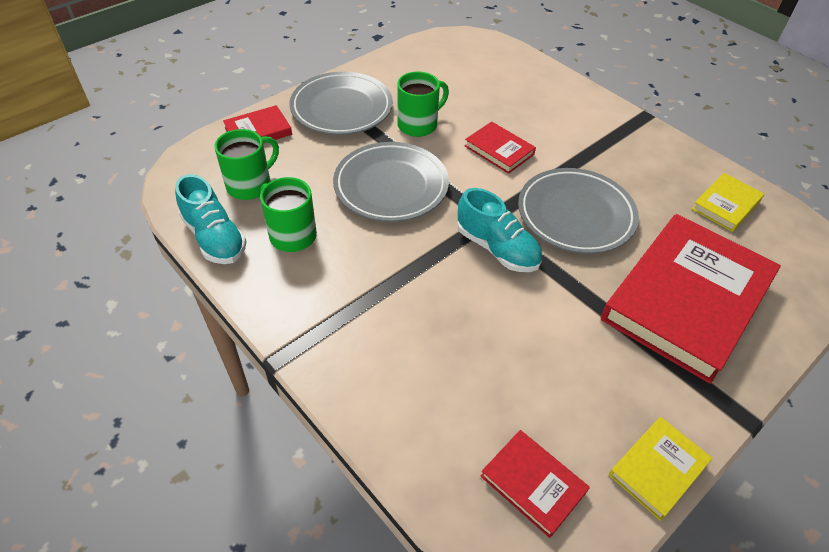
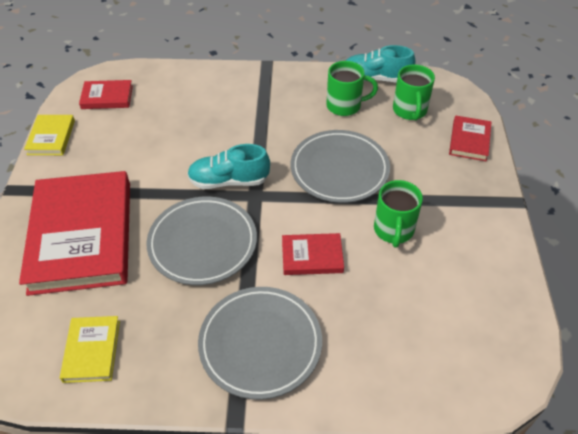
camera: 135 degrees right, 0 degrees up
(341, 108) = (459, 198): grey plate -> grey plate (260, 344)

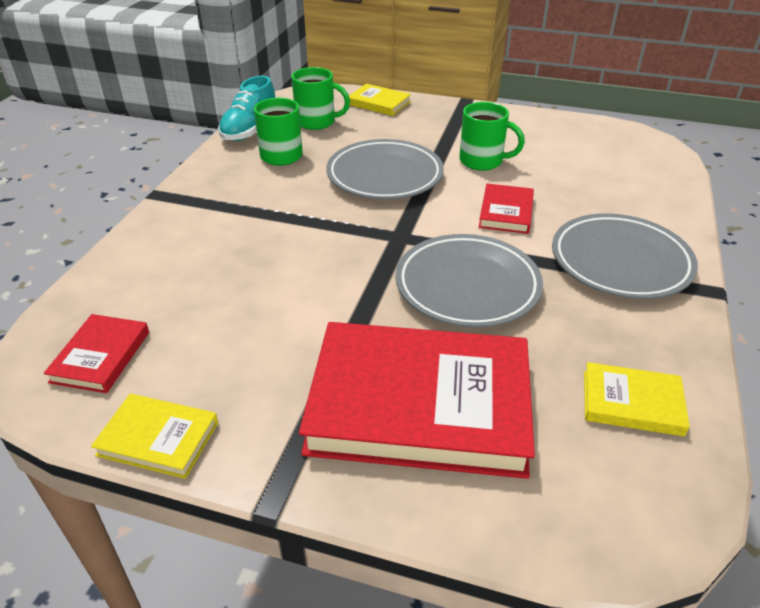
camera: 75 degrees left, 10 degrees down
(229, 181) = (366, 252): turquoise shoe -> none
(469, 140) = (379, 103): red book -> yellow book

